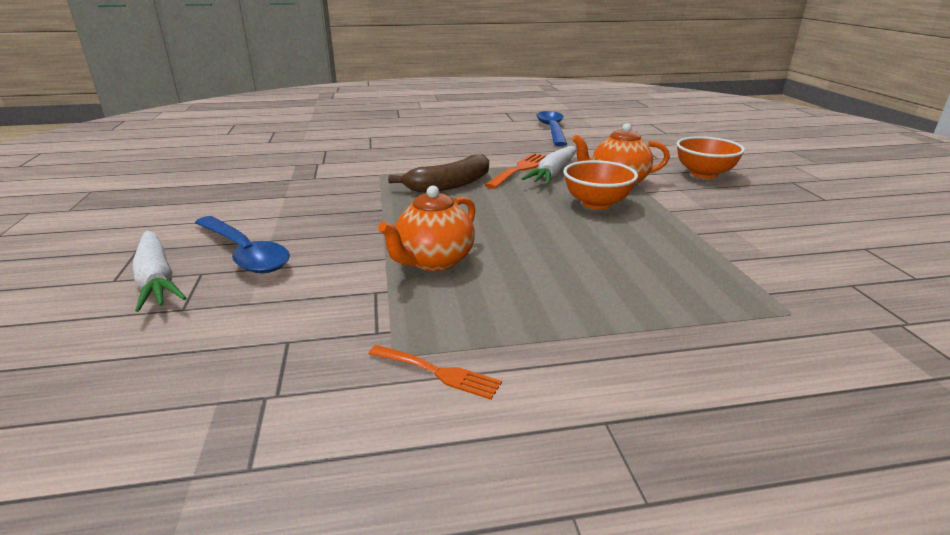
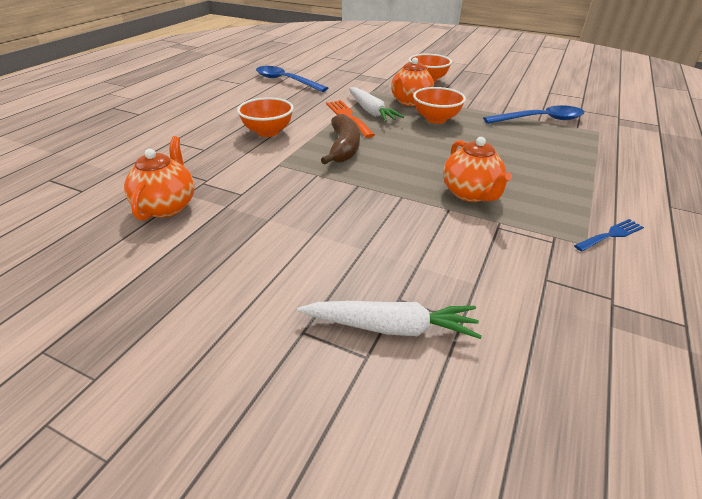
camera: 55 degrees left, 10 degrees up
(245, 253) = (380, 267): blue spoon -> blue spoon (540, 120)
(272, 165) = (167, 206): none -> orange teapot
(433, 154) = (268, 132): none -> orange bowl
(438, 372) = (611, 235): orange fork -> blue fork

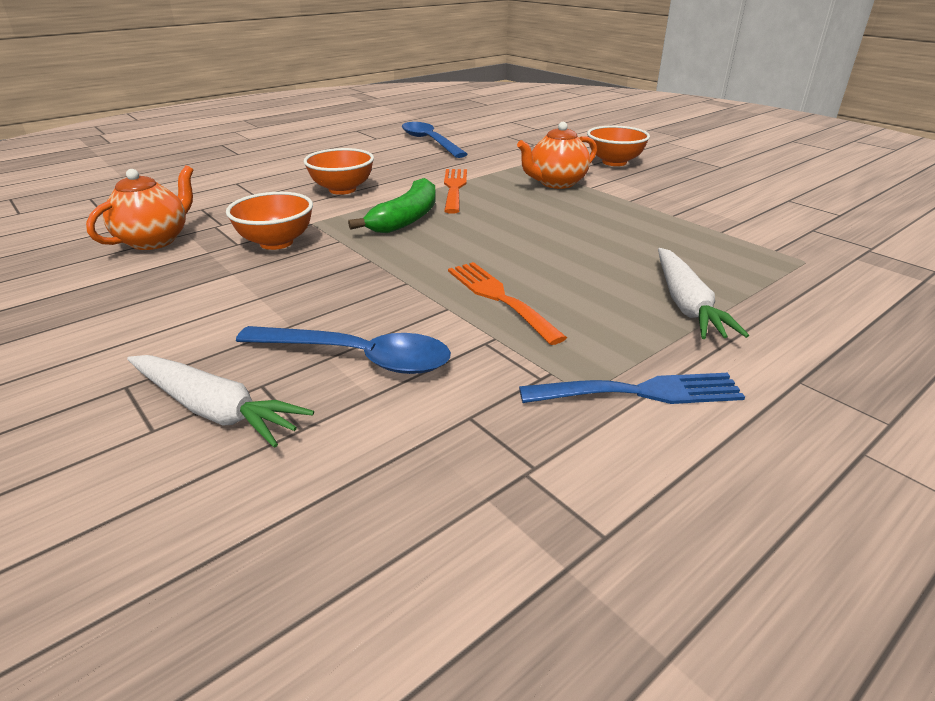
camera: 25 degrees right, 5 degrees down
(344, 147) = (406, 219): brown banana -> green banana
(371, 111) = (490, 186): white carrot -> white carrot (686, 304)
(436, 119) = (565, 207): orange bowl -> orange bowl (276, 242)
(471, 194) = (499, 298): orange teapot -> orange fork
(540, 120) = (724, 231): blue spoon -> blue spoon (358, 358)
(611, 235) = (640, 392): blue fork -> blue fork, size x1.53

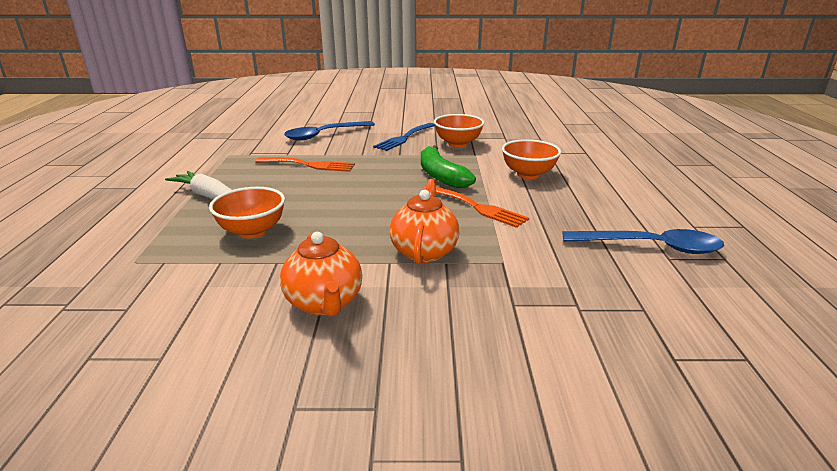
camera: 130 degrees right, 5 degrees down
(155, 240) = (501, 126): orange teapot -> orange teapot (324, 303)
(215, 410) = (337, 117): white carrot -> none
(614, 162) = (434, 324): orange bowl -> orange bowl (252, 231)
(640, 392) = (207, 161): blue fork -> blue fork (404, 138)

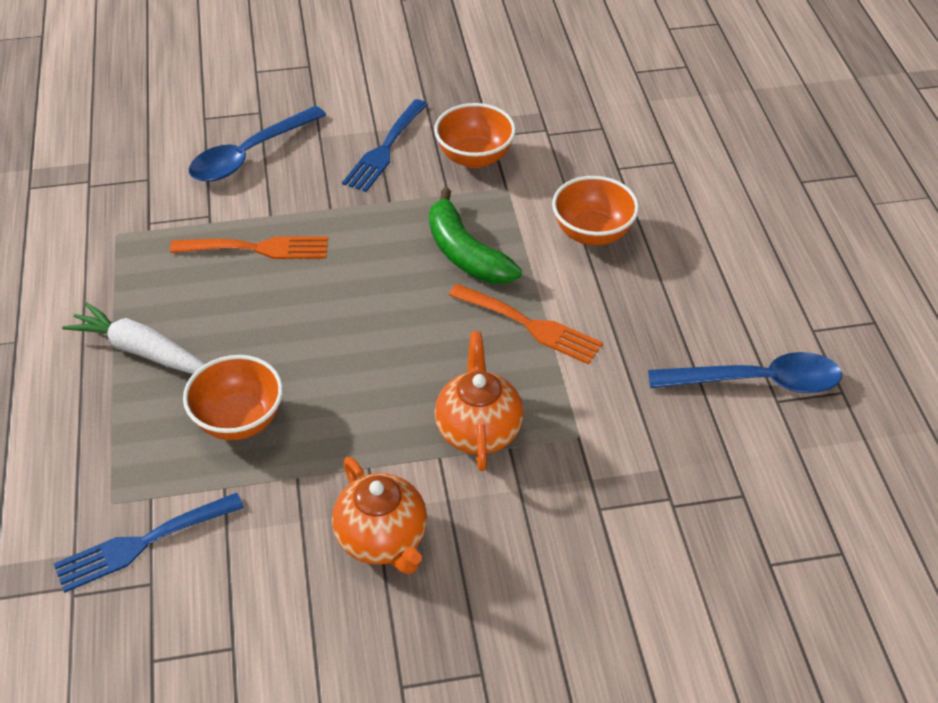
camera: 10 degrees left, 20 degrees up
(138, 285) = (142, 544): none -> blue fork

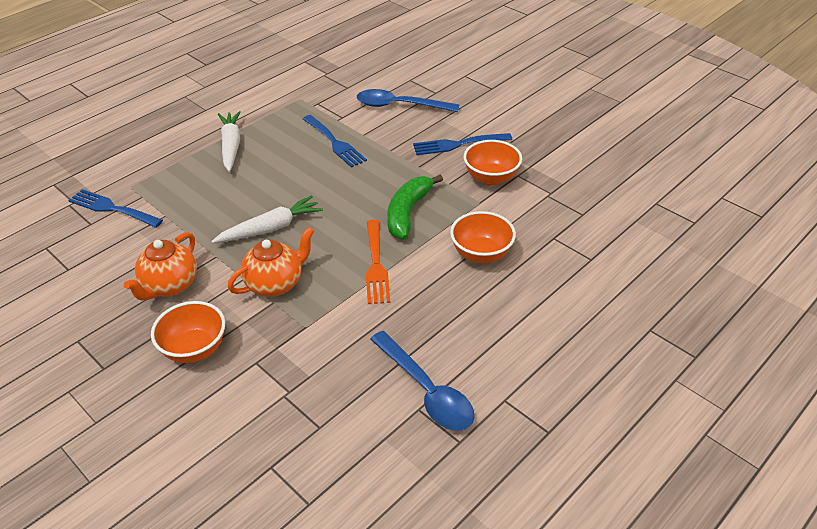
camera: 55 degrees right, 5 degrees down
(239, 420) = (212, 197): orange bowl -> orange bowl (195, 349)
(258, 248) = (335, 143): orange fork -> blue fork
(368, 388) = (270, 228): none -> white carrot

